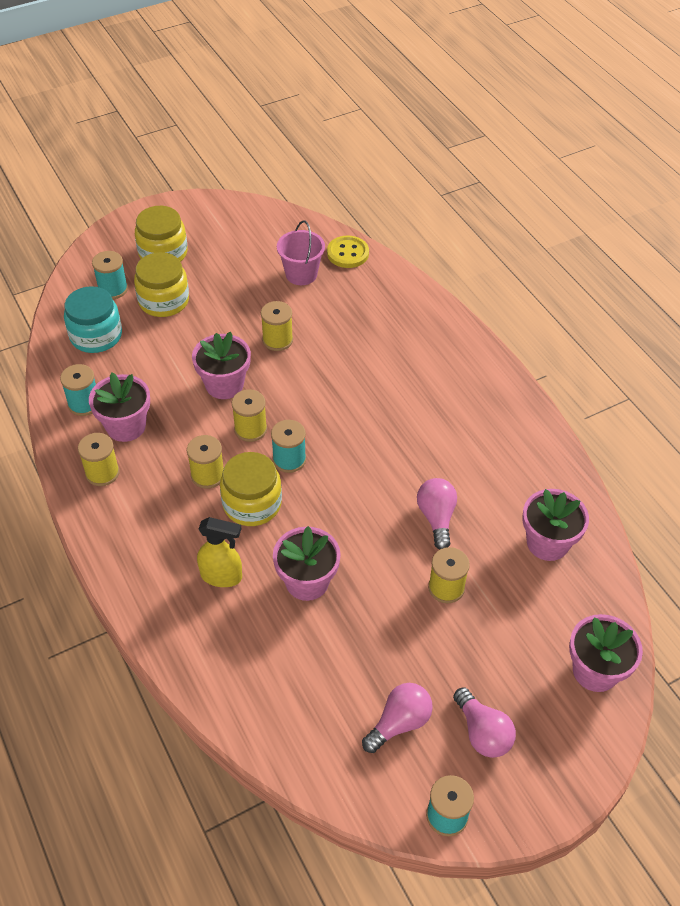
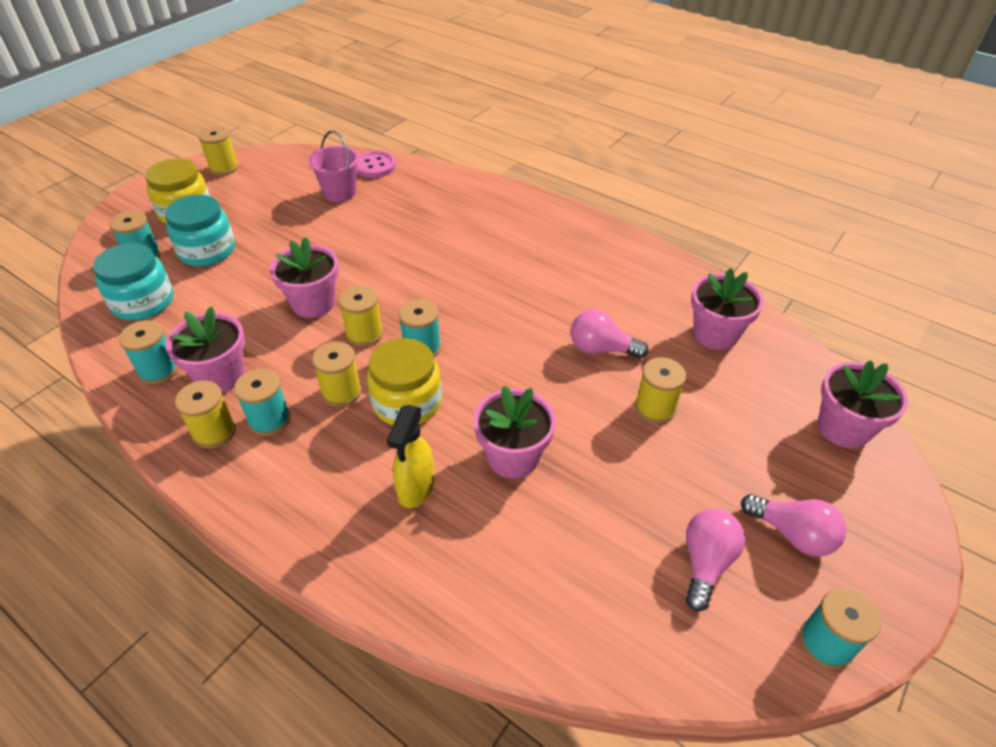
camera: 25 degrees left, 5 degrees down
(145, 478) = (269, 420): none -> turquoise spool
(164, 301) = (207, 251): yellow jar -> turquoise jar
(222, 576) = (415, 488): yellow spray bottle -> yellow spray bottle turned 120 degrees clockwise
(277, 340) = (347, 250): yellow spool -> yellow spool (224, 168)
(347, 253) = (375, 166): yellow button -> pink button
(436, 518) = (601, 349): pink light bulb -> pink light bulb turned 45 degrees counterclockwise

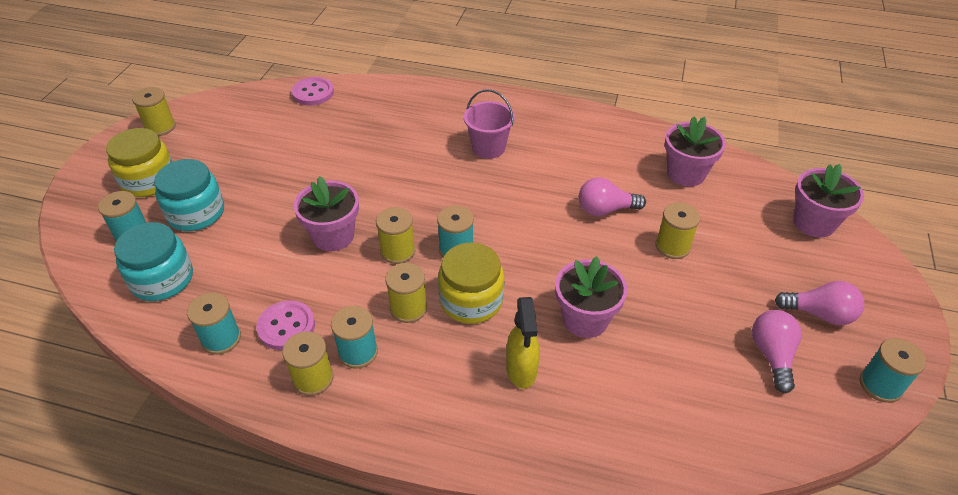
camera: 20 degrees left, 0 degrees up
(220, 376) = (286, 326): pink flower pot -> pink button
(340, 192) = (294, 126): pink bucket -> pink bucket (488, 148)

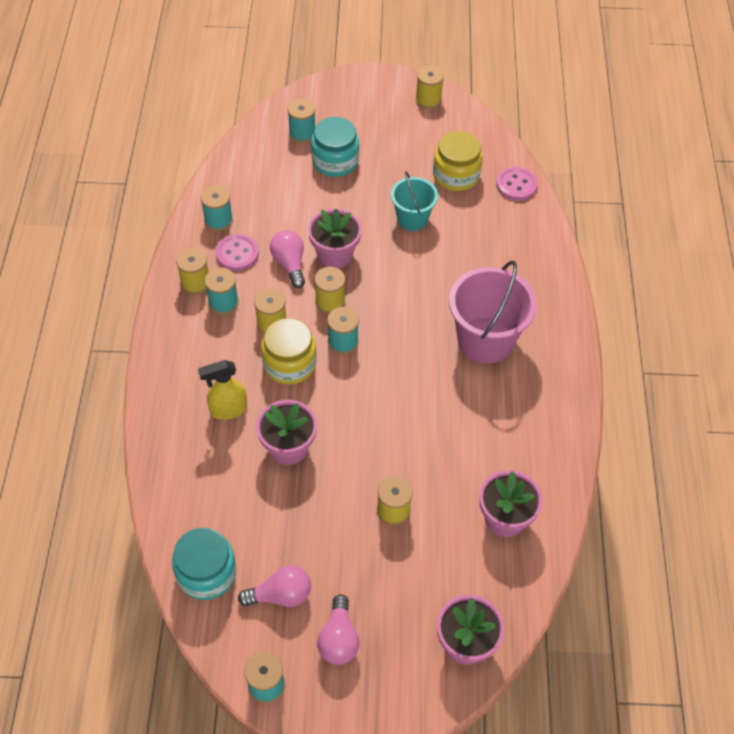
camera: 75 degrees right, 10 degrees up
(149, 180) = (362, 119): yellow jar -> yellow jar (456, 175)
(162, 279) = (264, 168): turquoise jar -> turquoise jar (206, 573)
(316, 168) = (412, 219): none -> turquoise bucket
(488, 148) = (485, 340): pink bucket -> pink bucket, size x1.68
(605, 210) = (427, 449): pink light bulb -> pink light bulb (289, 264)

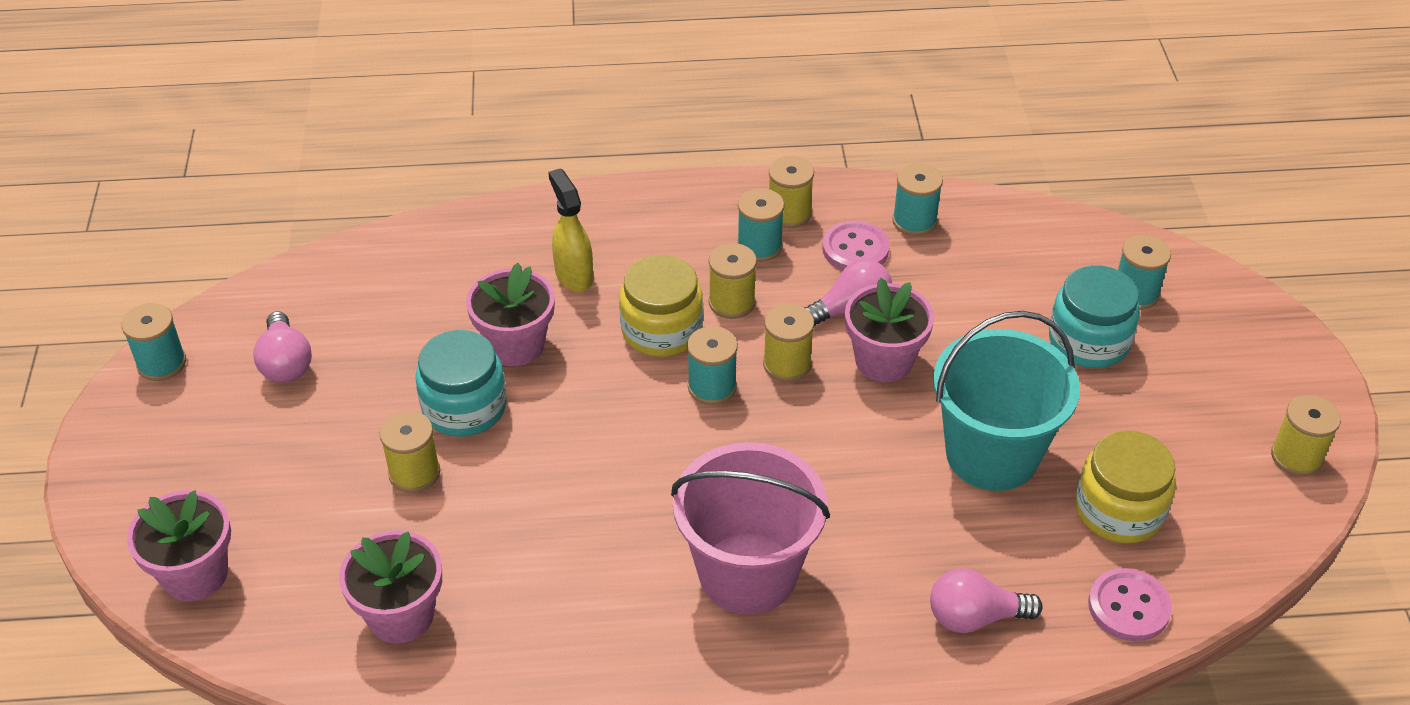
camera: 85 degrees right, 10 degrees down
(206, 573) = (321, 287): turquoise jar -> turquoise jar (464, 407)
(339, 639) = (216, 429): pink light bulb -> pink light bulb (974, 617)
(412, 219) = (992, 454): turquoise bucket -> turquoise bucket, size x1.68

